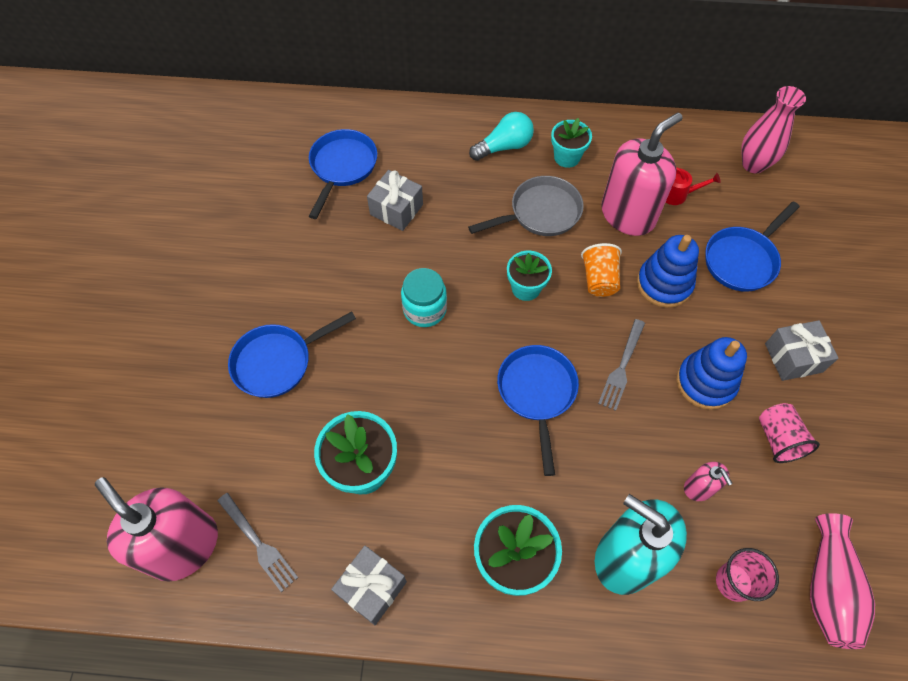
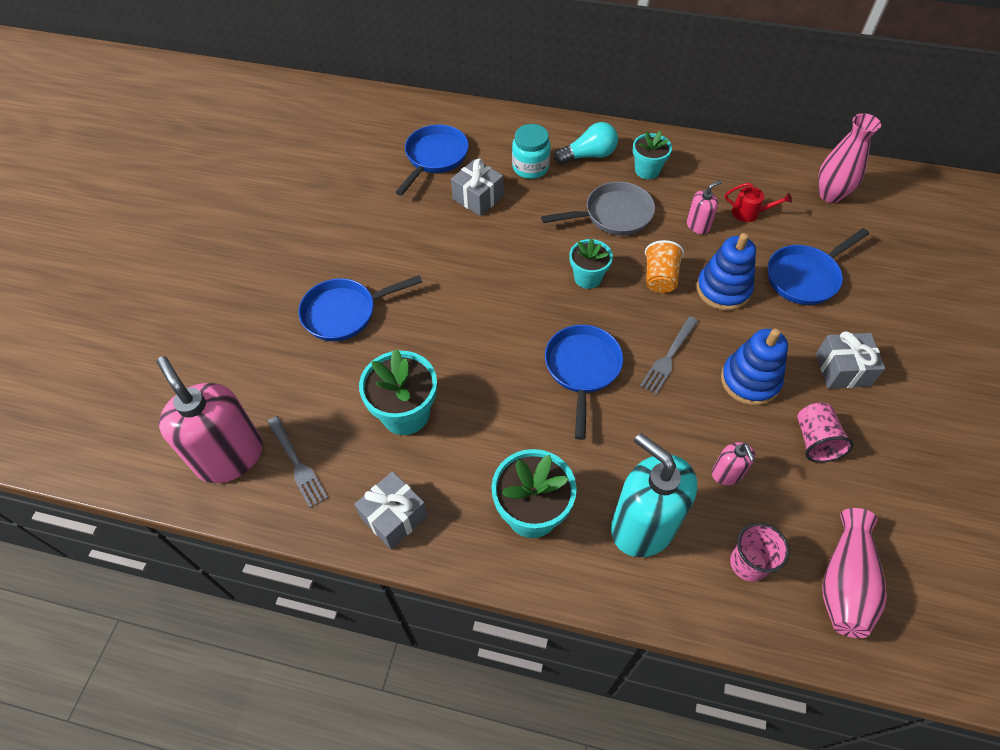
camera: 10 degrees right, 5 degrees down
(424, 309) = (488, 285): turquoise jar -> turquoise jar (530, 167)
(628, 215) = (698, 225): pink soap dispenser -> pink soap dispenser, size x0.46

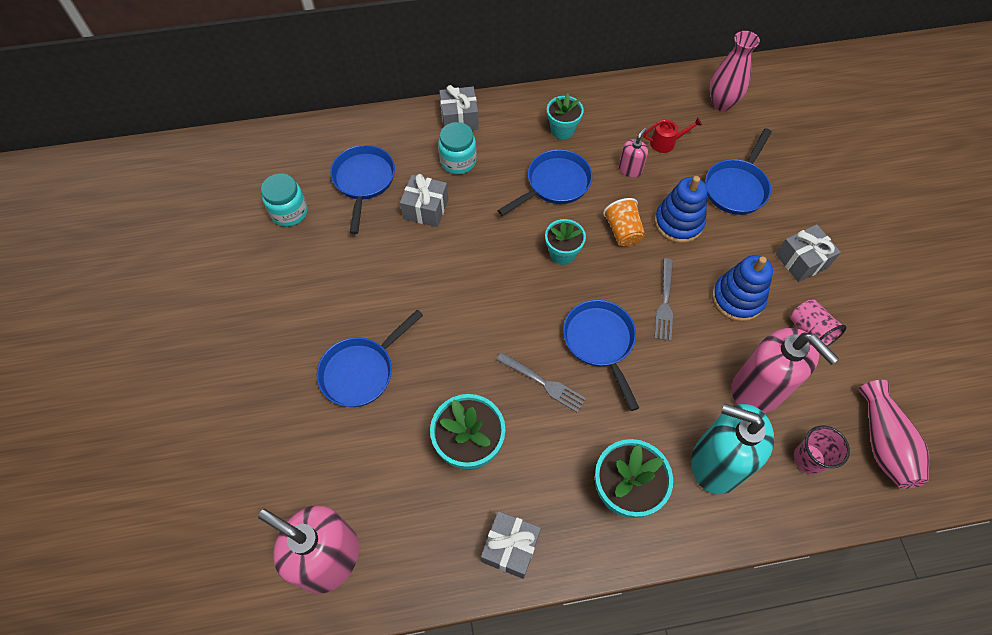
camera: 25 degrees left, 5 degrees up
(297, 463) = (397, 537): grey fork -> grey fork (543, 383)
(356, 163) = (289, 212): none -> turquoise jar
(551, 132) = (459, 119): none -> grey gift
(589, 155) = (504, 132): turquoise light bulb -> none
(613, 215) = (554, 184): grey pan -> blue pan
(727, 473) = (758, 389): pink soap dispenser -> pink soap dispenser, size x2.16

